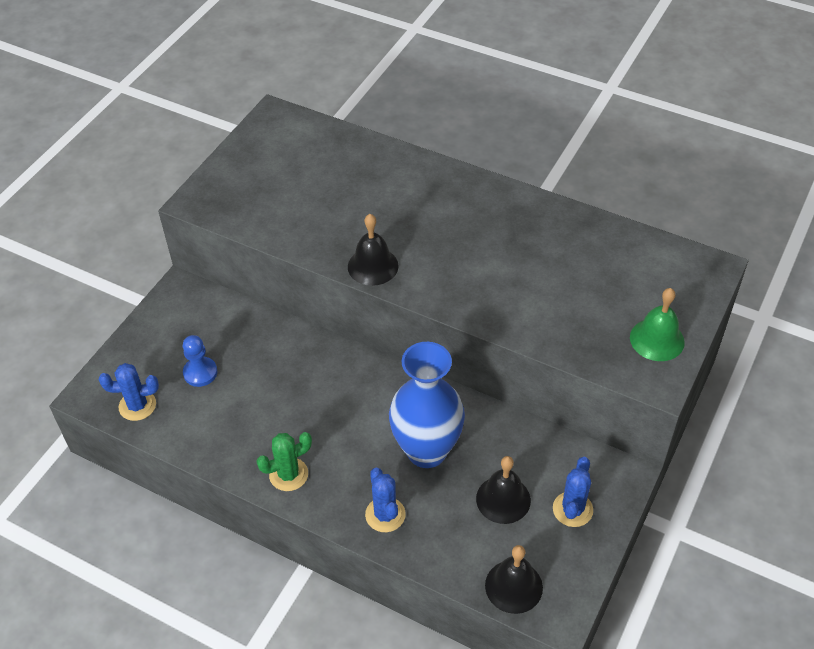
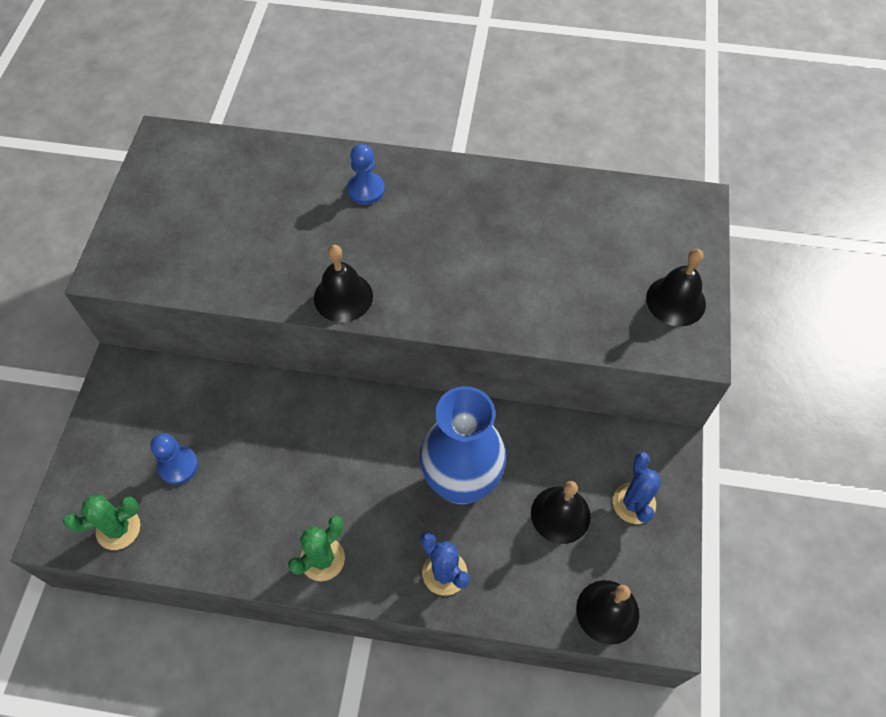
camera: 20 degrees left, 10 degrees up
(137, 405) = (118, 528): blue cactus -> green cactus
(424, 190) = (366, 190): none -> blue pawn
(657, 339) = (675, 301): green bell -> black bell

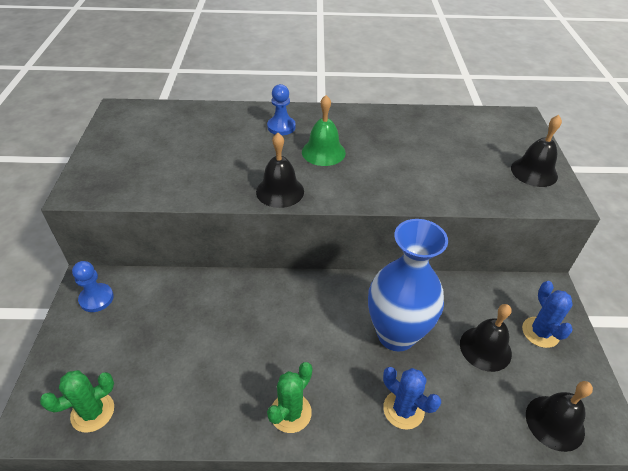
camera: 10 degrees left, 15 degrees down
(178, 466) = (146, 351): blue pawn -> blue pawn (96, 298)
(411, 239) = (323, 152): none -> green bell

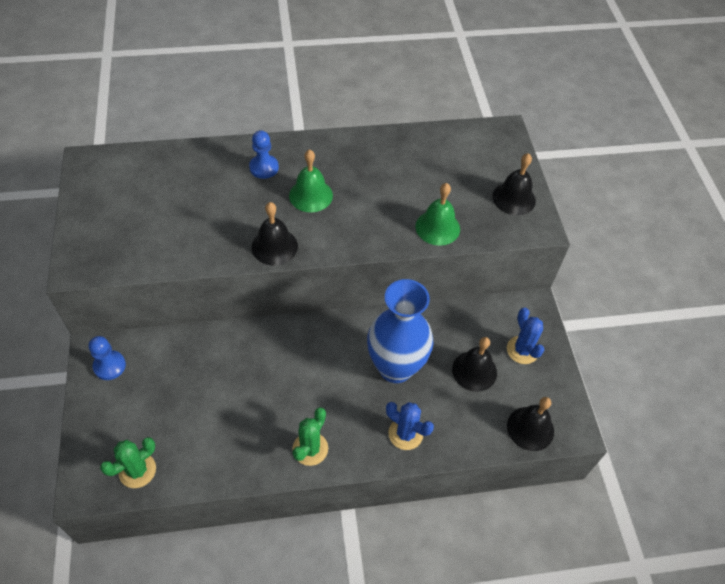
camera: 10 degrees left, 10 degrees up
(452, 190) = (437, 227): none -> green bell

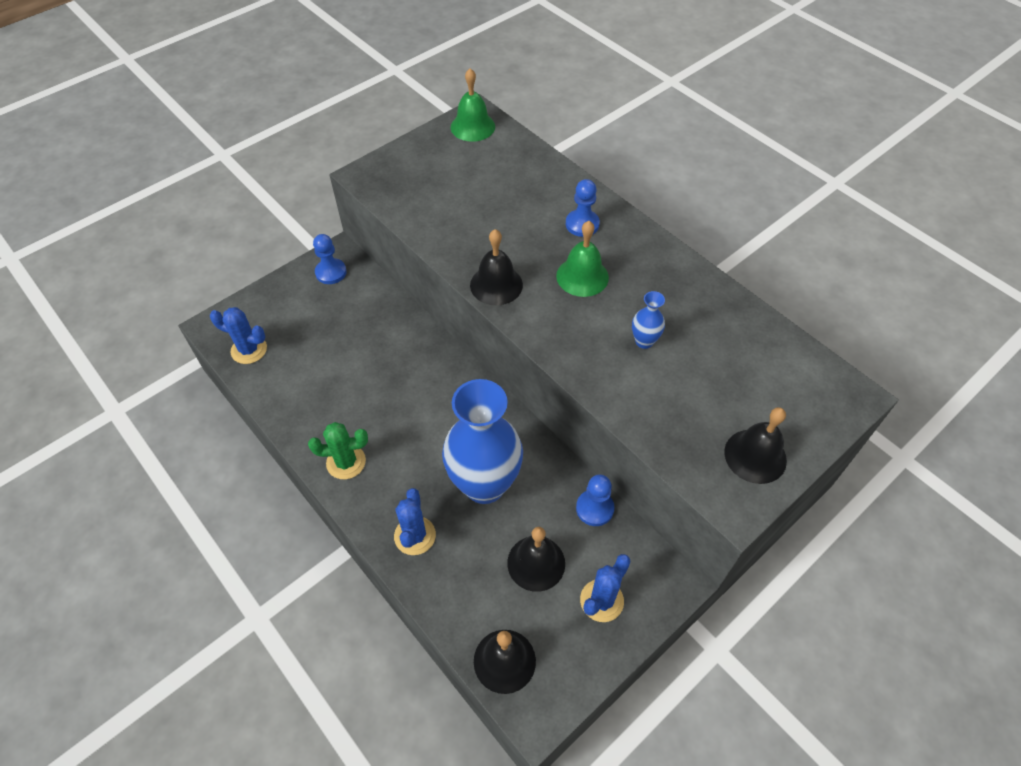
camera: 60 degrees right, 0 degrees up
(137, 470) = (249, 350): green cactus -> blue cactus
(392, 197) = (644, 341): none -> blue vase
(437, 227) = (641, 403): green bell -> green bell (472, 126)
(457, 315) = (594, 508): none -> blue pawn

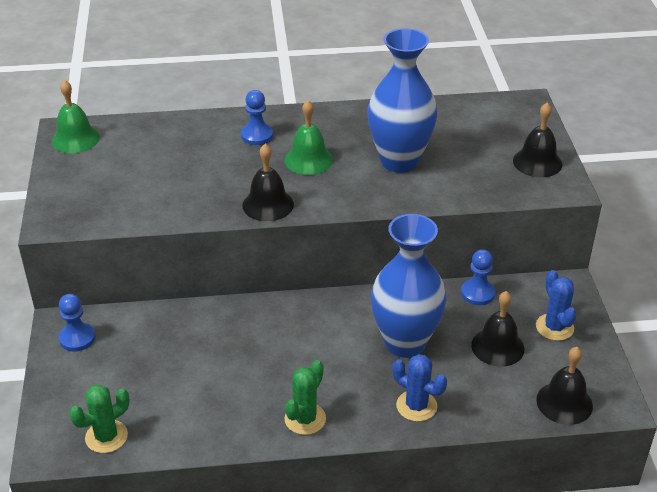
camera: 55 degrees left, 15 degrees down
(249, 350) = (106, 437): blue cactus -> green cactus
(644, 341) = (399, 161): blue vase -> blue vase, size x2.41

